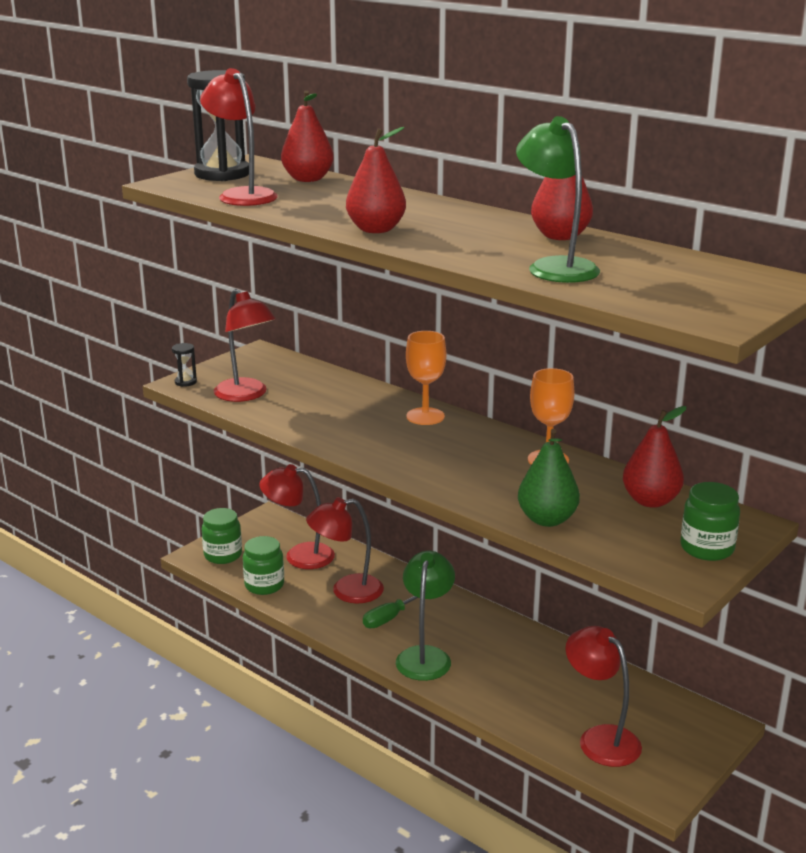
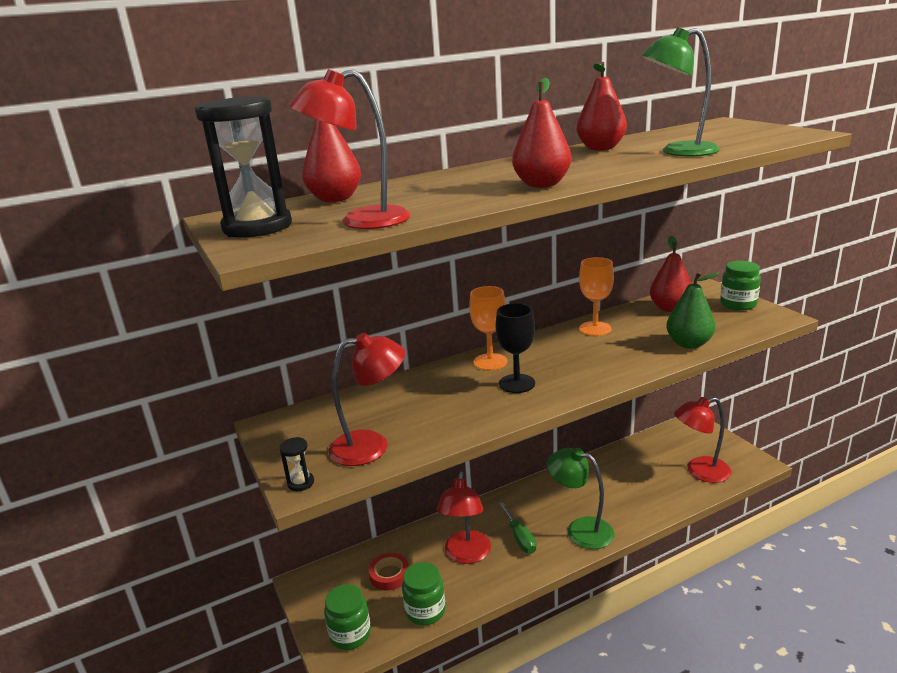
camera: 65 degrees left, 0 degrees up
(299, 555) = (389, 575): red lamp -> red tape
(387, 436) = (517, 383): none -> black goblet

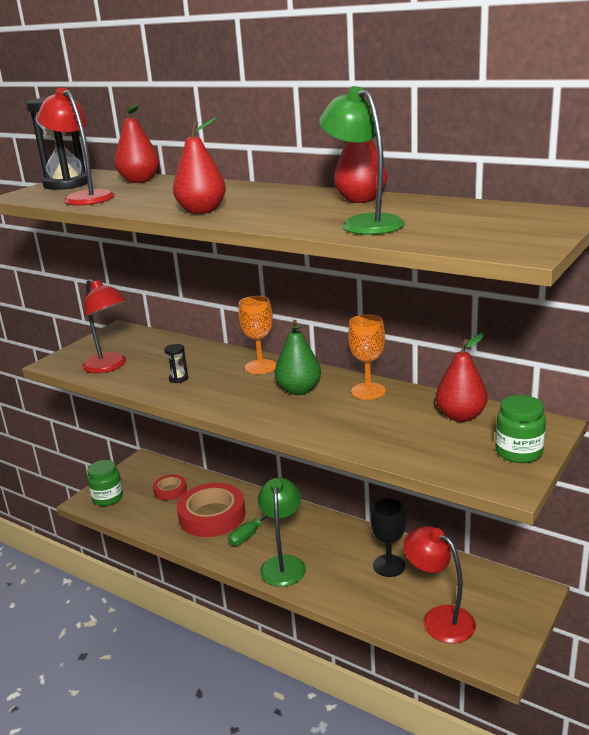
camera: 60 degrees right, 0 degrees up
(301, 483) = (58, 361): black hourglass -> black hourglass (178, 378)
(425, 611) = (144, 519): green jar -> none
(466, 555) = (212, 516): red lamp -> red tape
(517, 383) = (231, 387): black goblet -> black goblet (389, 566)
(689, 344) = (378, 443): green pear -> green pear (299, 390)

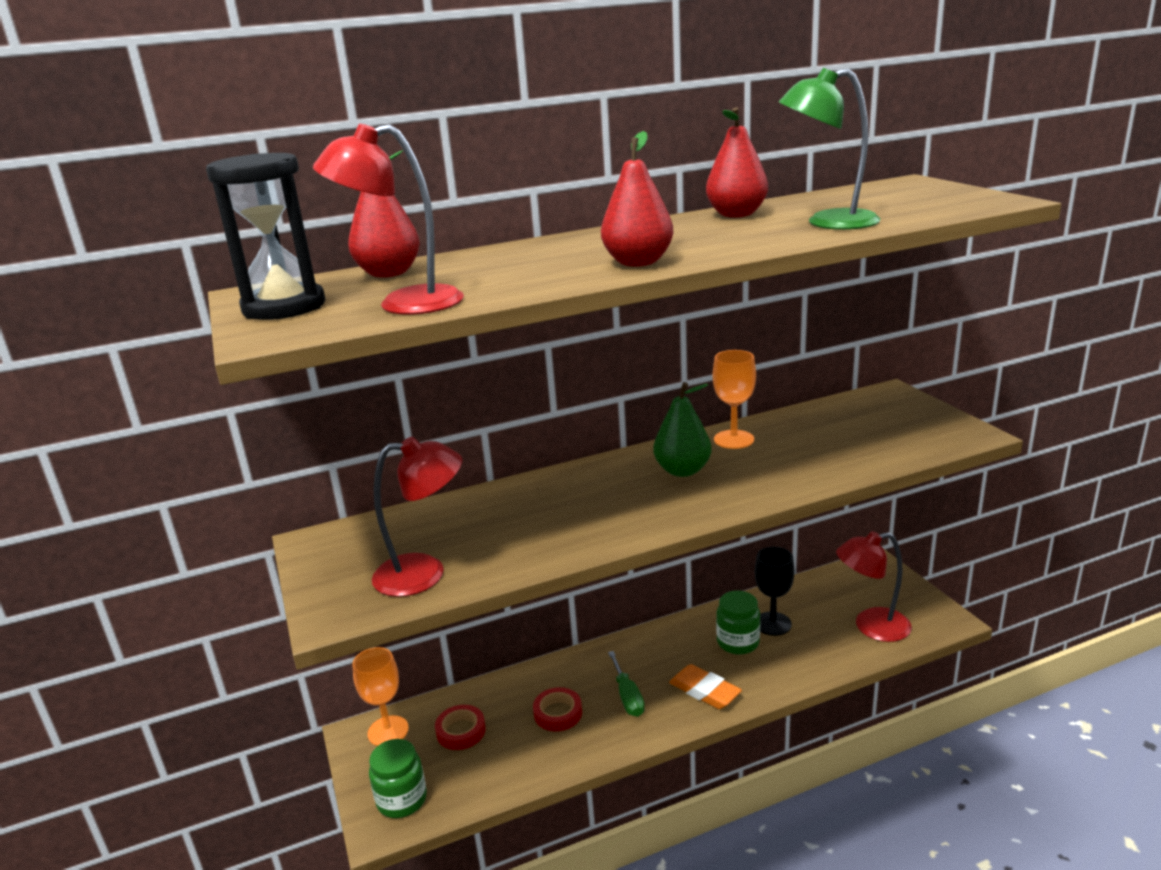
camera: 55 degrees left, 0 degrees up
(178, 378) = (544, 532): black hourglass -> none
(212, 516) = (558, 713): red tape -> red tape, size x0.52
(260, 367) = (593, 476): orange goblet -> orange goblet (388, 731)
(283, 564) = (705, 691): green lamp -> orange eraser
(461, 416) = (836, 417): red pear -> none
(519, 452) = (924, 415): green jar -> green jar (738, 642)

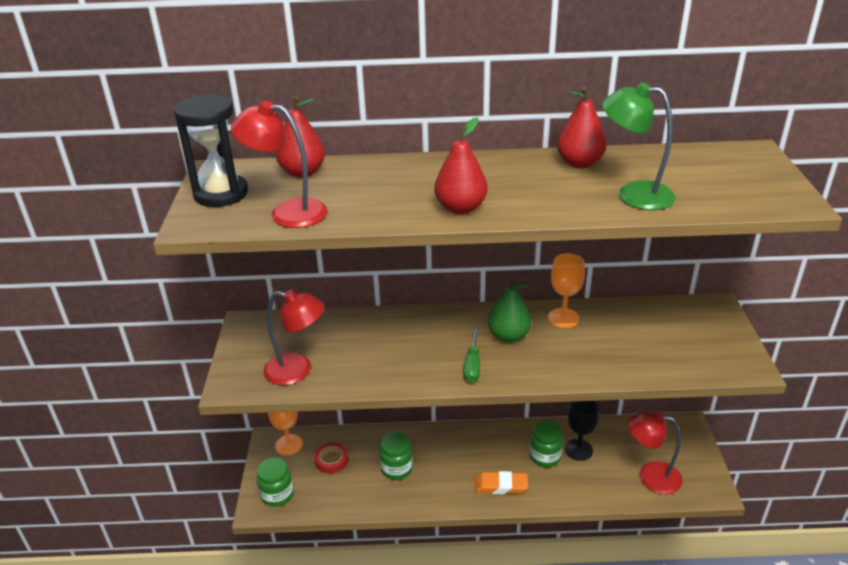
camera: 20 degrees right, 10 degrees up
(558, 713) = (397, 468): red tape -> green jar
(627, 696) = (447, 471): green screwdriver -> green screwdriver (472, 365)
(705, 691) = (501, 485): orange eraser -> orange eraser turned 60 degrees counterclockwise

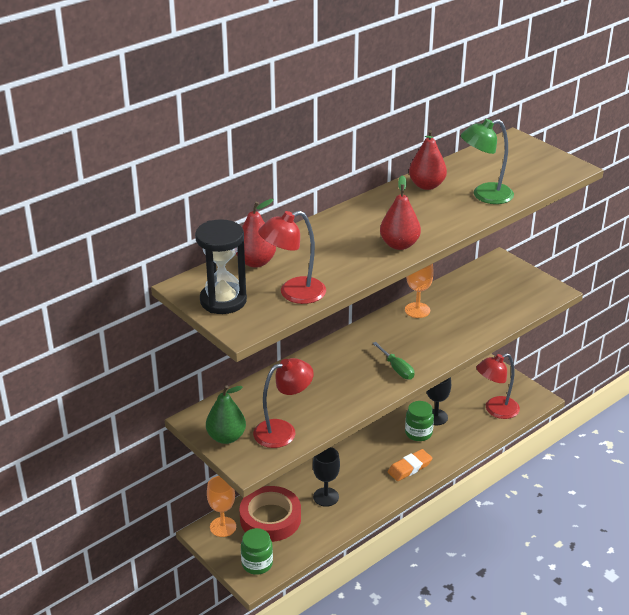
camera: 40 degrees left, 0 degrees up
(331, 460) = (270, 518): red tape -> red tape, size x1.94
(397, 468) = (326, 497): green jar -> black goblet
(508, 336) = (396, 338): green pear -> green pear (226, 437)

